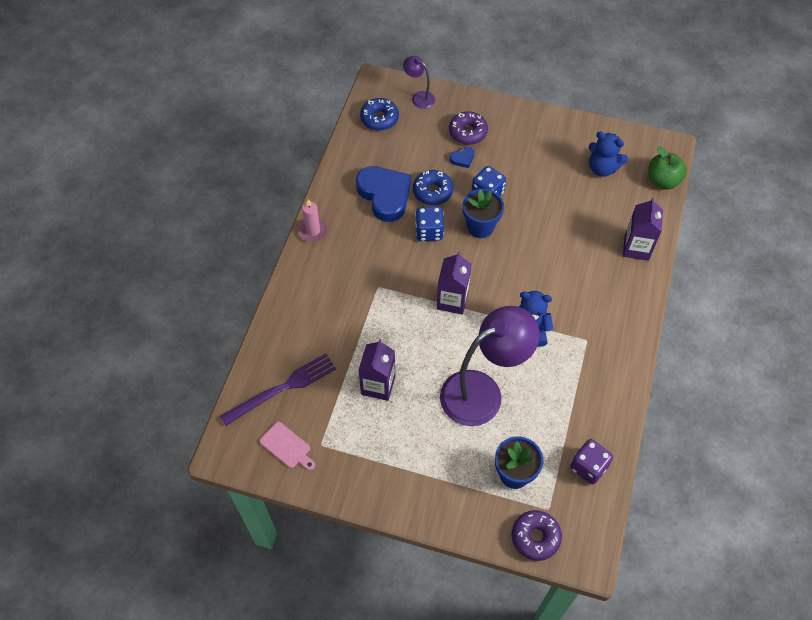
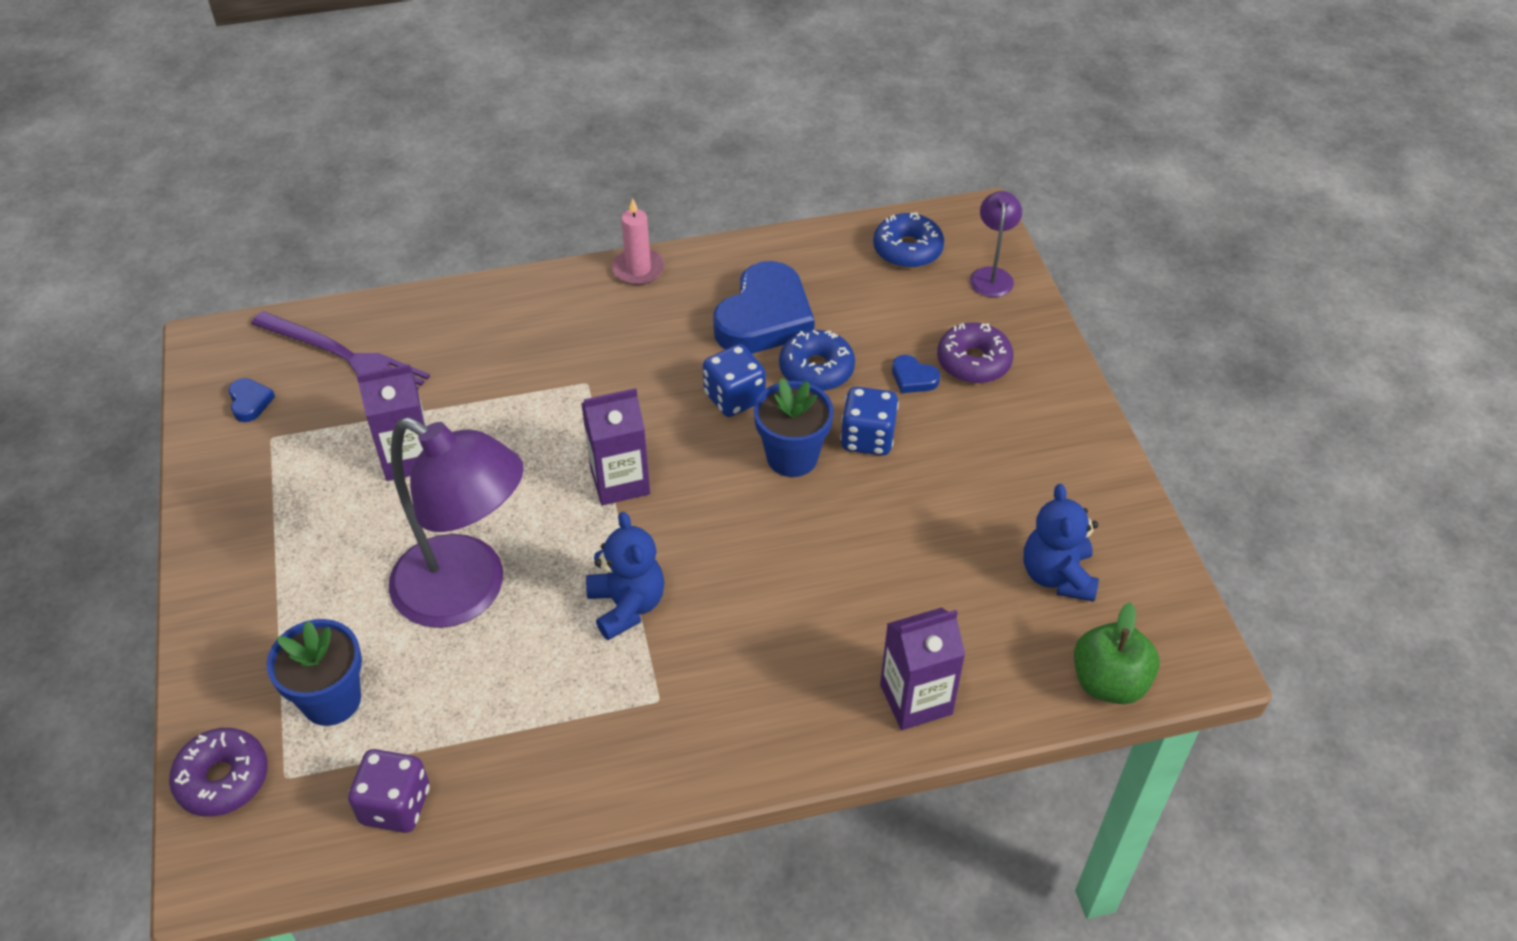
camera: 60 degrees right, 10 degrees down
(287, 447) = (250, 402): pink cutting board -> blue heart

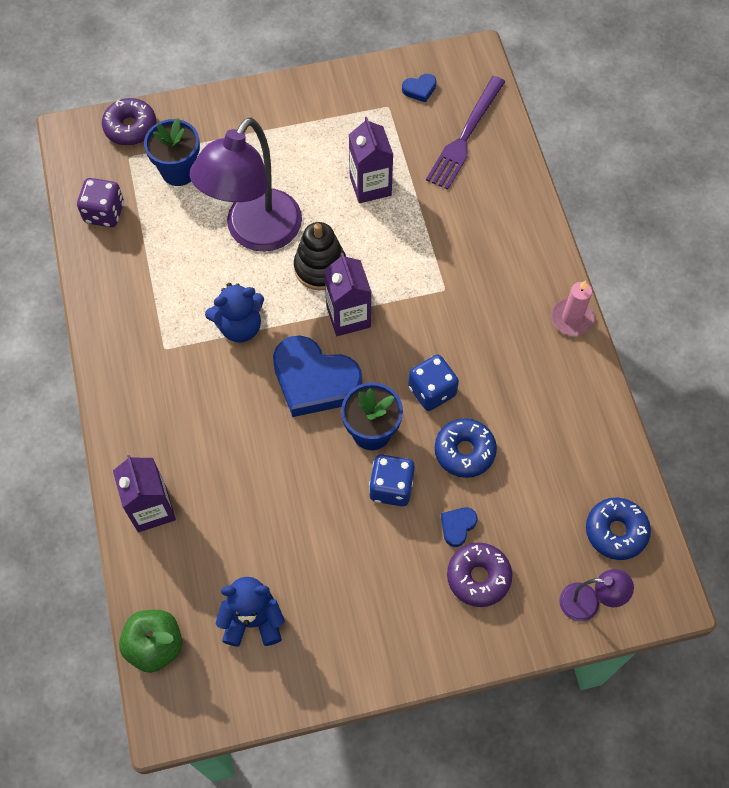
camera: 90 degrees right, 15 degrees up
(538, 513) = (320, 268): none -> black stacking toy
(764, 317) = (521, 413): blue heart -> blue heart (314, 380)

